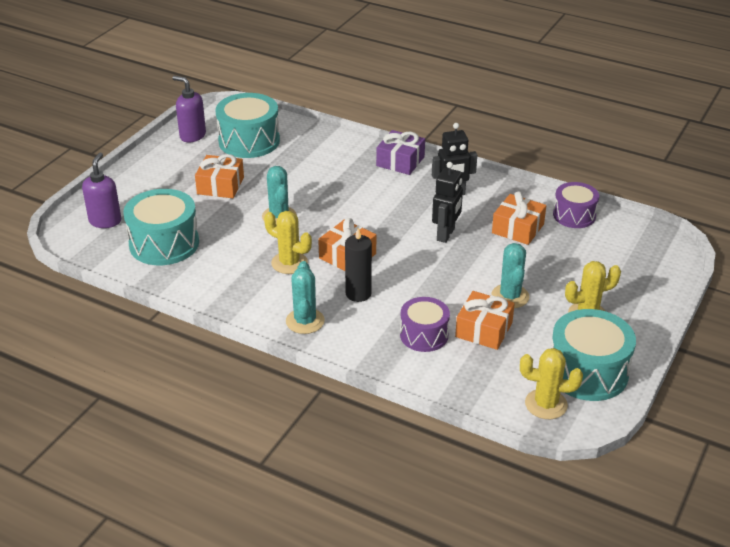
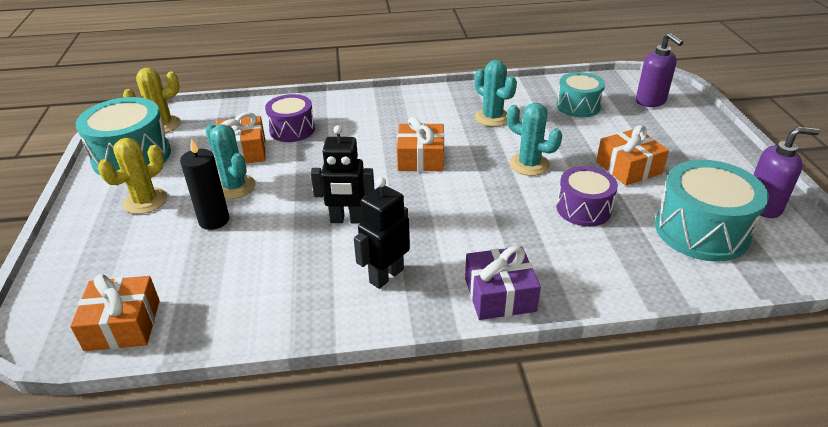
camera: 145 degrees right, 0 degrees up
(164, 243) = (578, 106): turquoise drum -> turquoise drum, size x0.63
(289, 263) = (461, 133): yellow cactus -> none
(305, 321) = (394, 104): turquoise cactus -> turquoise cactus (492, 117)
(358, 294) = (376, 135): black candle -> black candle (214, 220)
(446, 234) = (347, 220): black robot -> black robot turned 75 degrees counterclockwise
(517, 228) = (269, 265): orange gift -> orange gift (123, 325)
(574, 215) = (202, 321): purple drum -> purple drum (583, 209)

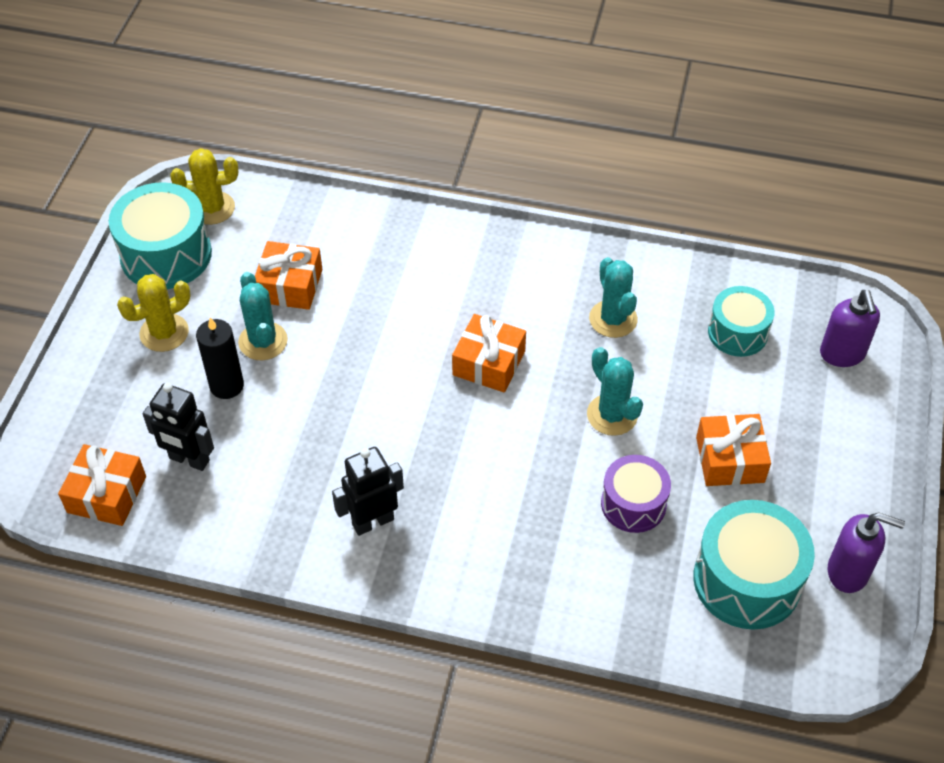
camera: 20 degrees right, 15 degrees up
(292, 130) = (359, 264): purple drum -> none
(347, 220) = (365, 431): black robot -> black robot (189, 460)
(500, 295) = (474, 585): purple gift -> none

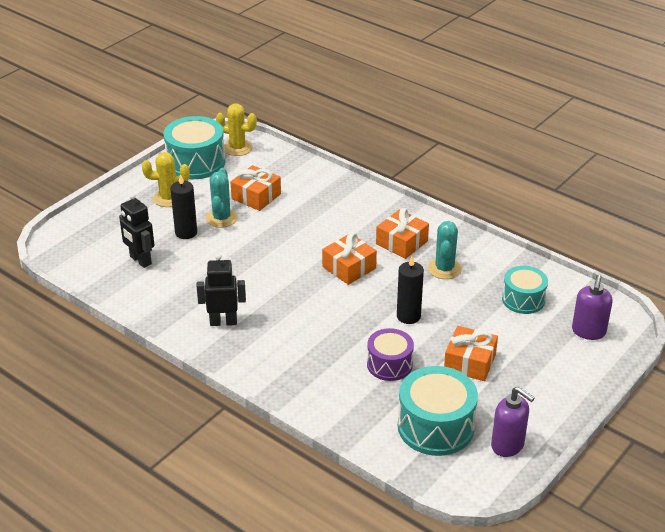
camera: 25 degrees right, 15 degrees down
(107, 494) = (84, 262): orange gift -> orange gift (402, 243)
(612, 415) = (408, 316): turquoise cactus -> black candle

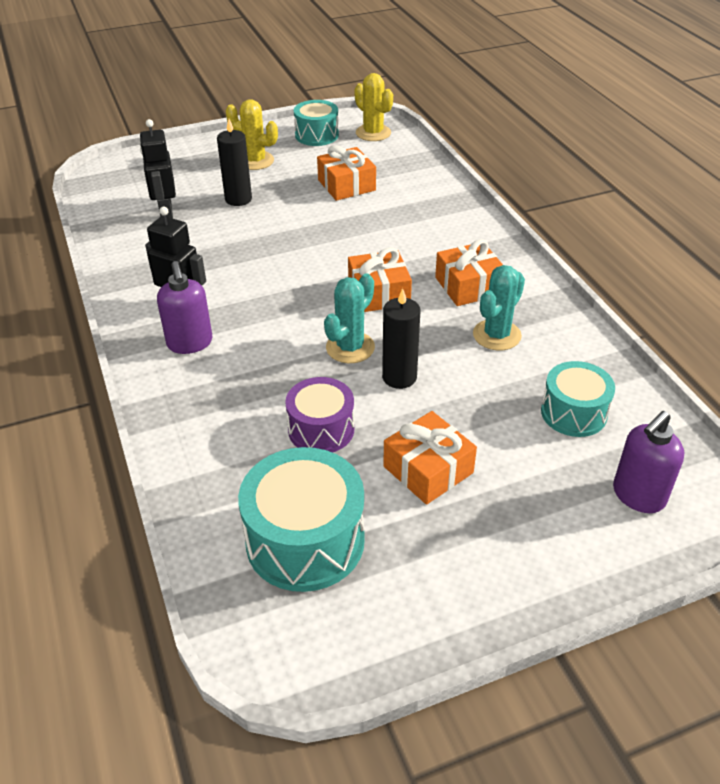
camera: 30 degrees right, 5 degrees up
(196, 162) = (317, 135): turquoise drum -> turquoise drum, size x0.63
(221, 218) = (289, 196): turquoise cactus -> turquoise cactus (350, 347)
(508, 445) = (381, 617): purple soap dispenser -> purple soap dispenser (190, 343)

